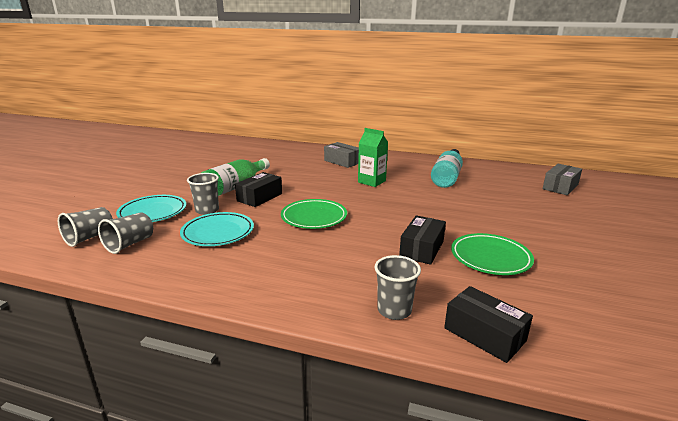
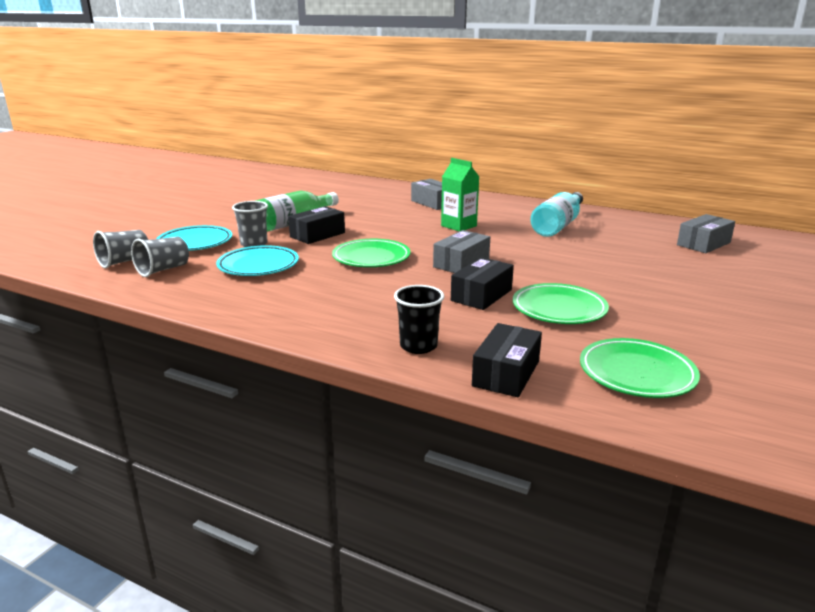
camera: 10 degrees right, 0 degrees up
(390, 217) = (461, 263): none -> grey box
(394, 310) = (418, 346): grey cup -> black cup
(484, 334) = (506, 373): black box -> black box turned 60 degrees clockwise
(589, 321) = (636, 373): none -> green plate

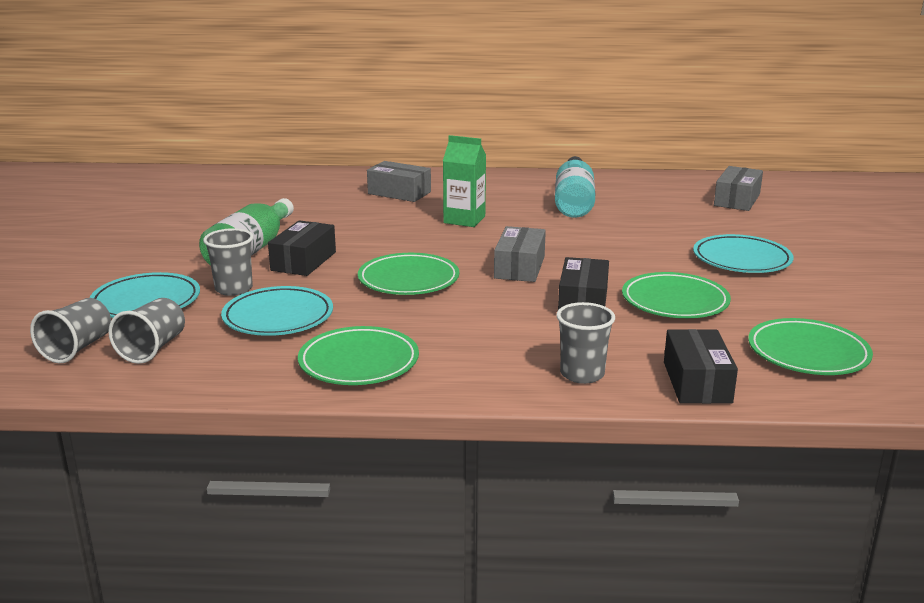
camera: 25 degrees left, 0 degrees up
(272, 303) = (359, 362): none -> green plate
(418, 346) = (582, 374): black cup -> grey cup
(656, 288) = (741, 259): none -> turquoise plate

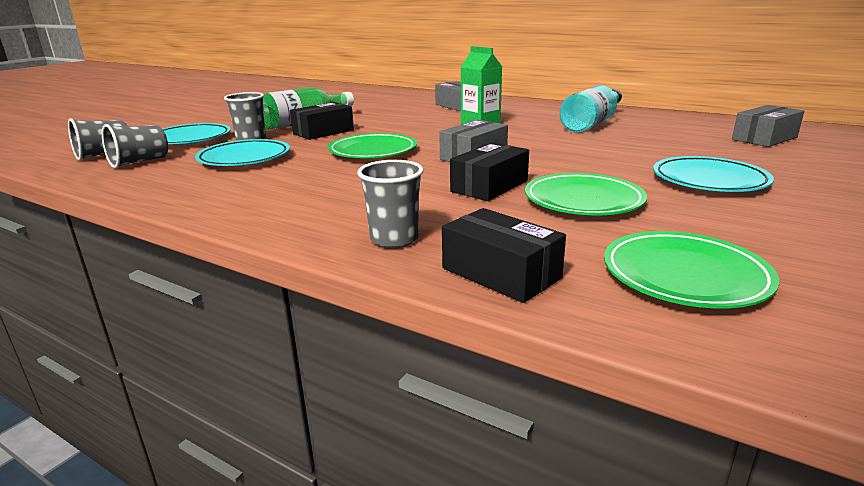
camera: 30 degrees right, 0 degrees up
(359, 362) = (238, 193): green plate -> none
(697, 382) = (501, 273): black box -> black box turned 75 degrees counterclockwise

